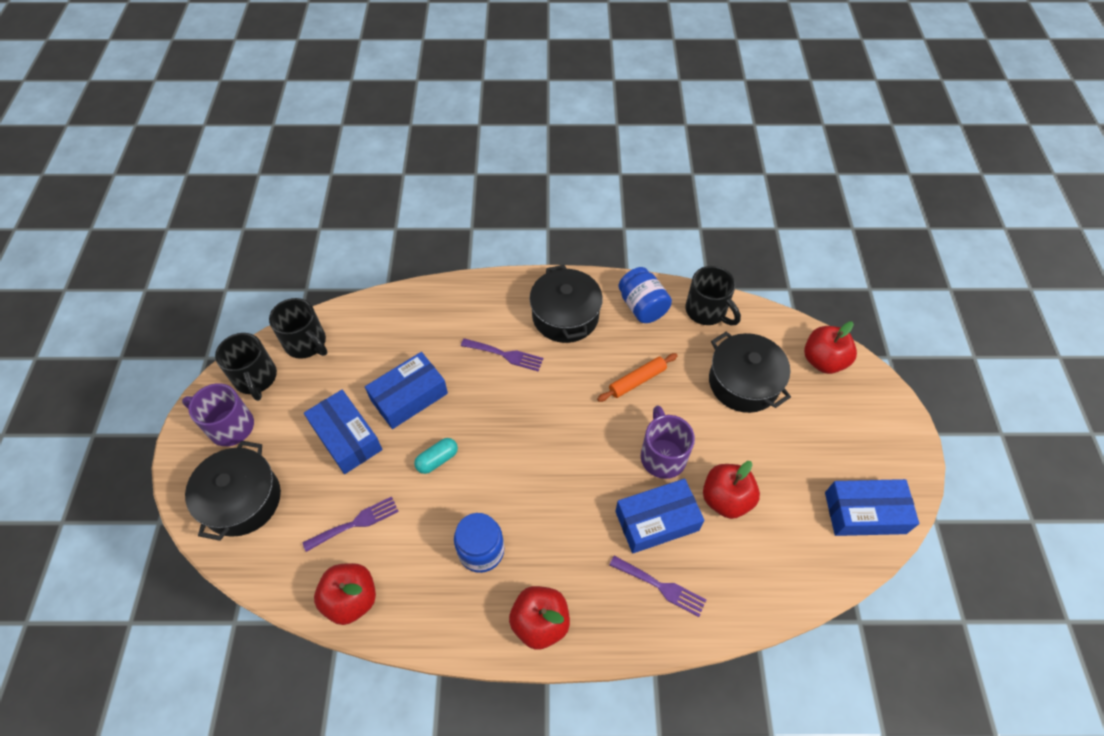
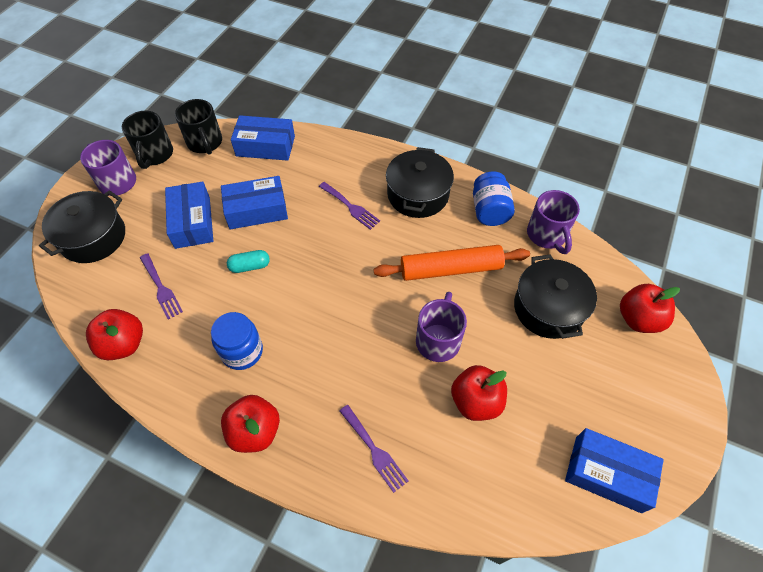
camera: 25 degrees right, 0 degrees up
(356, 523) = (161, 288): purple fork -> purple fork turned 60 degrees clockwise
(637, 380) = (451, 269): orange rolling pin -> orange rolling pin, size x1.70
(656, 521) = (402, 392): blue box -> blue box (265, 146)
(707, 311) = (547, 235): black mug -> purple mug

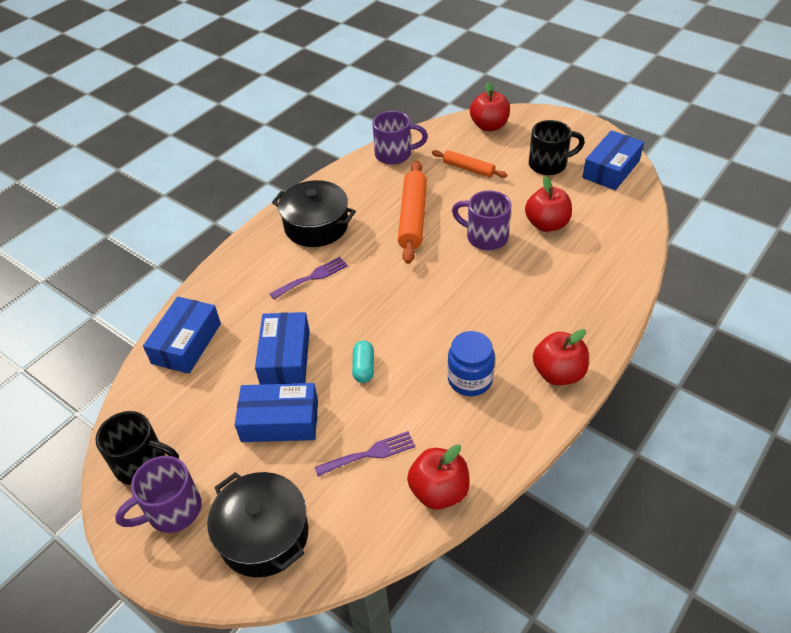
camera: 75 degrees left, 10 degrees down
(205, 143) = (149, 405): black mug -> black mug (549, 164)
(374, 450) = (584, 291): purple fork -> none
(489, 211) = (355, 182): blue jar -> none
(548, 308) = (468, 168): black pot -> orange rolling pin

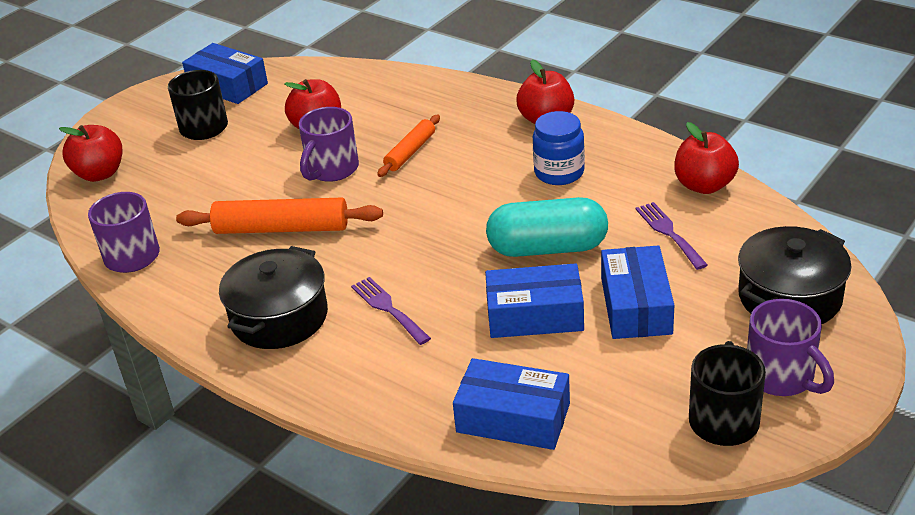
camera: 90 degrees left, 10 degrees down
(363, 368) = (547, 248): turquoise capsule -> turquoise capsule, size x2.05
(468, 168) = (190, 187): orange rolling pin -> orange rolling pin (410, 152)

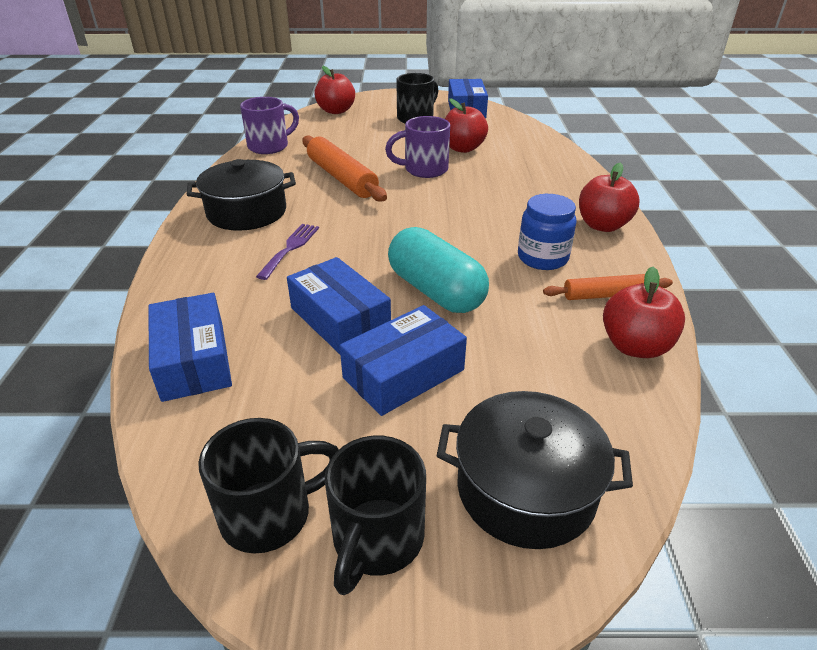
camera: 50 degrees right, 0 degrees up
(410, 152) = (481, 188): orange rolling pin -> orange rolling pin (606, 295)
(669, 233) = (534, 352): purple fork -> none
(781, 377) = (376, 540): purple mug -> black mug

